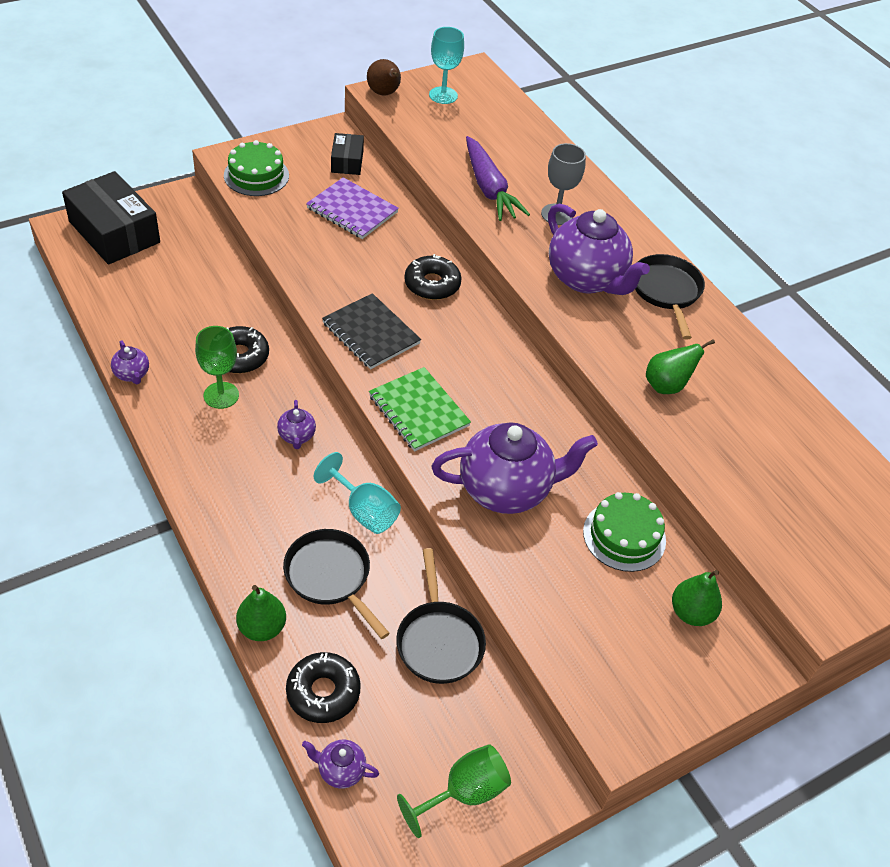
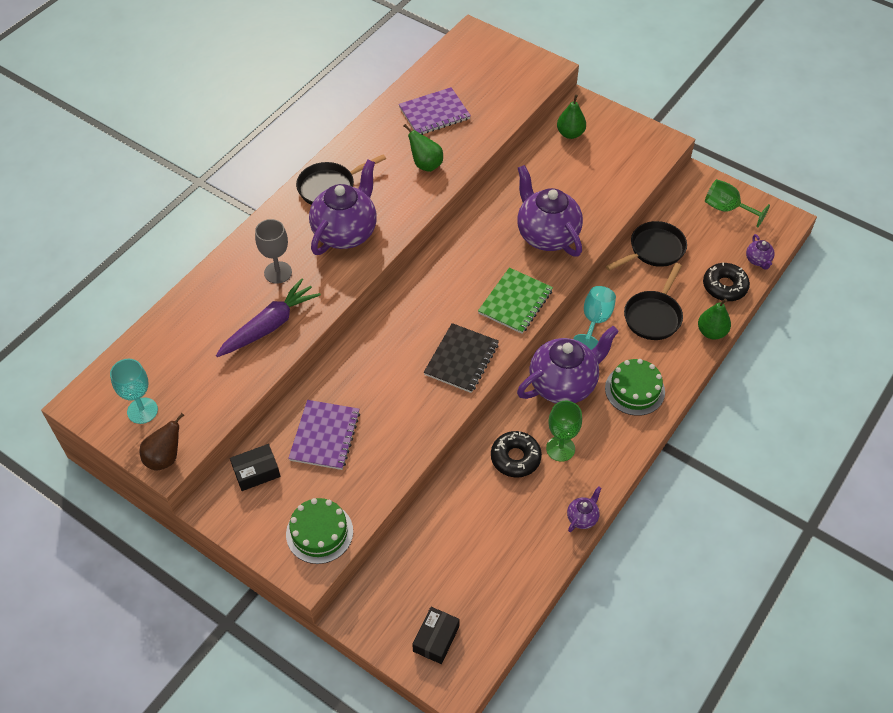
camera: 110 degrees left, 5 degrees up
(114, 232) = (436, 639): black box -> black box, size x0.52
(297, 436) = (563, 384): purple teapot -> purple teapot, size x2.31
(432, 284) = (383, 344): black donut -> none
(624, 536) = (539, 173): green cake -> green cake (634, 390)
(764, 433) = (434, 113): none -> purple notebook

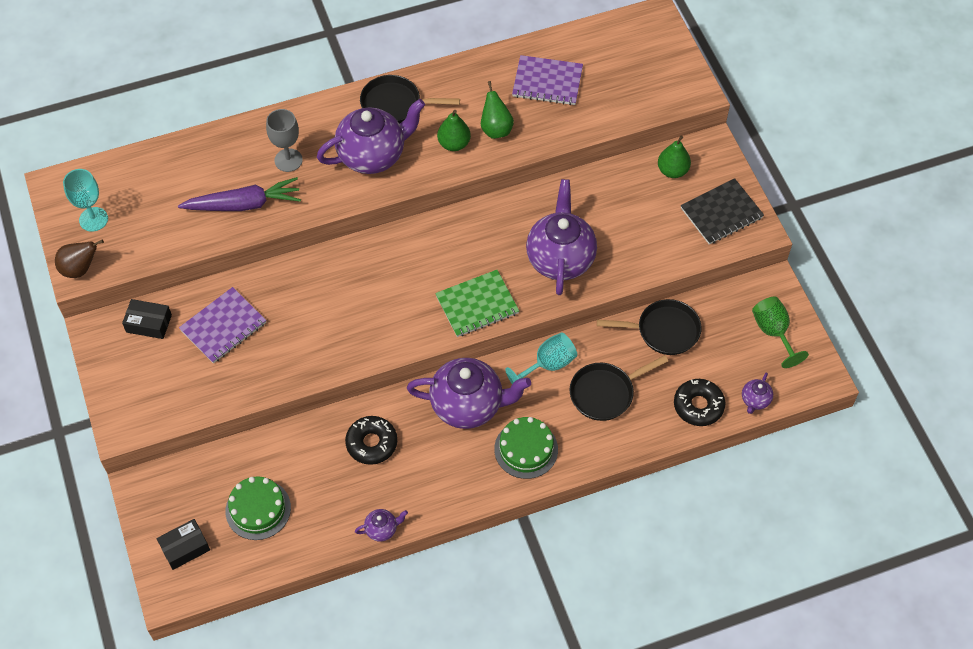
camera: 35 degrees right, 5 degrees up
(319, 532) = (155, 403): green cake -> green cake (258, 509)
(461, 359) = (386, 328): black notebook -> black notebook (721, 213)
(560, 448) = (416, 459): green goblet -> none
(711, 332) = (645, 440): green pear -> green pear (454, 144)

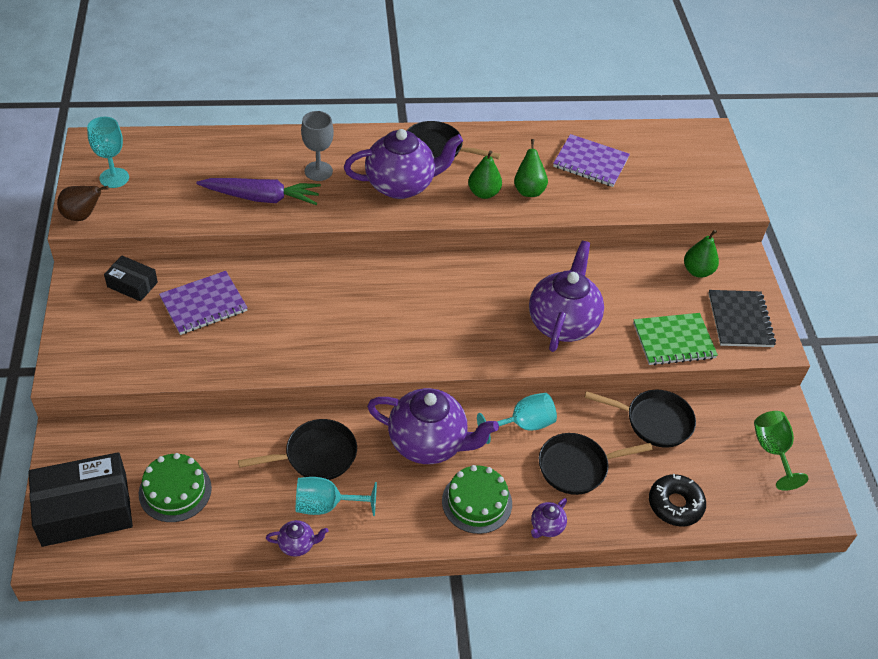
camera: 10 degrees right, 10 degrees down
(185, 548) = (85, 510): black box -> black box, size x1.92
(371, 443) = (316, 455): black donut -> black pan
(395, 487) = (326, 505): none -> turquoise goblet
(477, 305) = (465, 345): green notebook -> green notebook (673, 341)
(721, 213) = (740, 320): black notebook -> black notebook turned 75 degrees counterclockwise
(755, 400) = (739, 515): purple teapot -> purple teapot (546, 527)

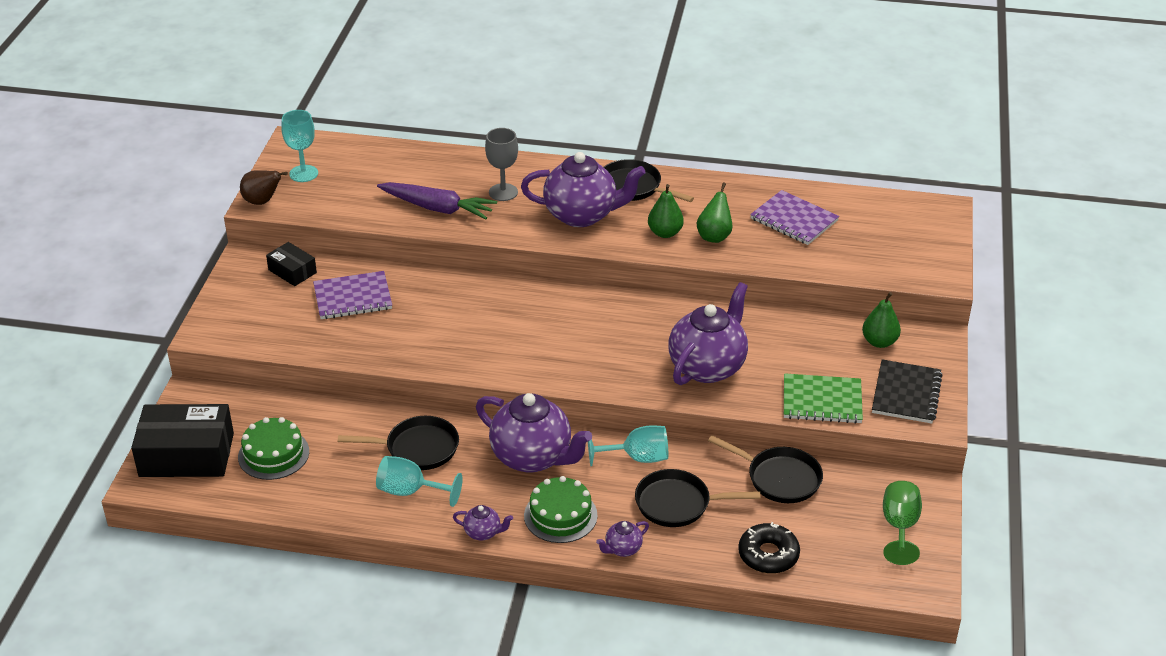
camera: 20 degrees right, 10 degrees down
(297, 545) = (370, 518): purple teapot -> purple teapot (483, 533)

